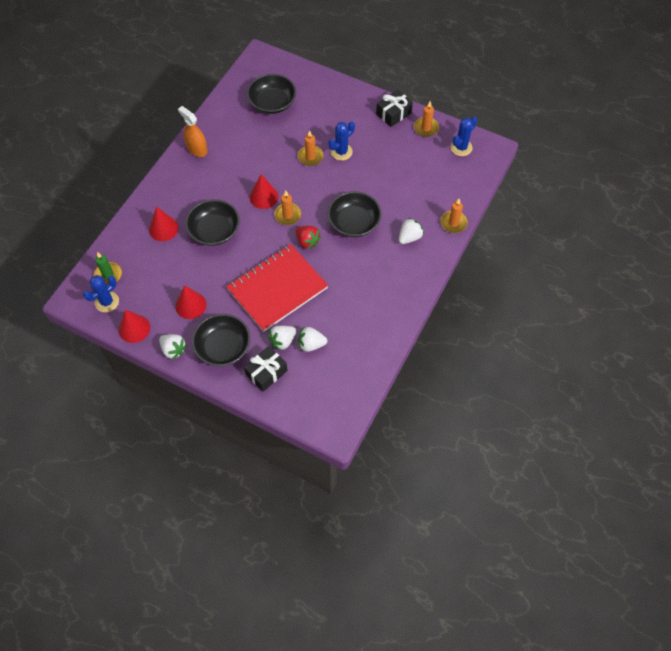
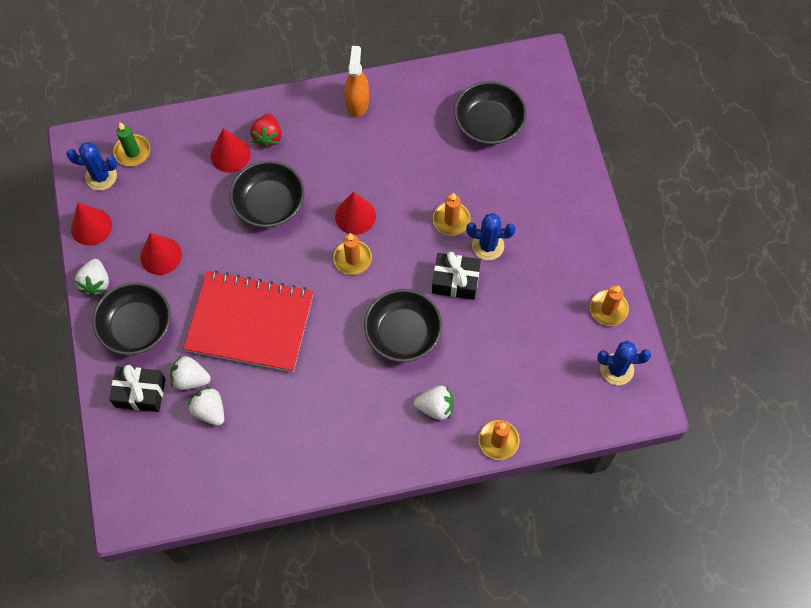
camera: 50 degrees right, 5 degrees up
(307, 241) = (336, 305): red strawberry -> red strawberry (268, 137)
(393, 113) = (596, 258): black gift -> black gift (455, 281)

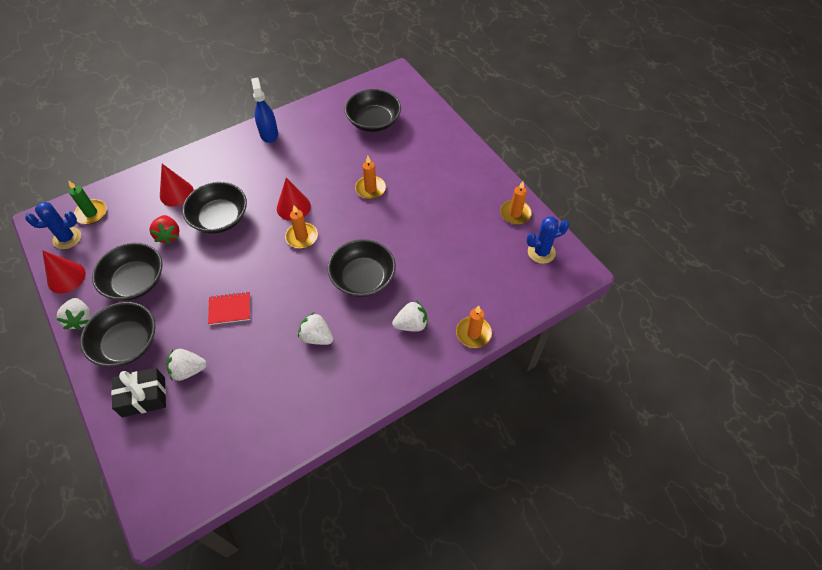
camera: 20 degrees left, 10 degrees down
(161, 255) = (135, 281): red cone -> black bowl
(209, 410) = (213, 391): white strawberry -> white strawberry (317, 337)
(250, 322) = (230, 309): red notebook -> red notebook, size x0.41
(268, 137) = (204, 173): red strawberry -> red strawberry (168, 235)
(357, 103) = (269, 134): orange spray bottle -> blue spray bottle
(455, 281) = (390, 229): black gift -> none
(488, 246) = (405, 198): blue cactus -> none

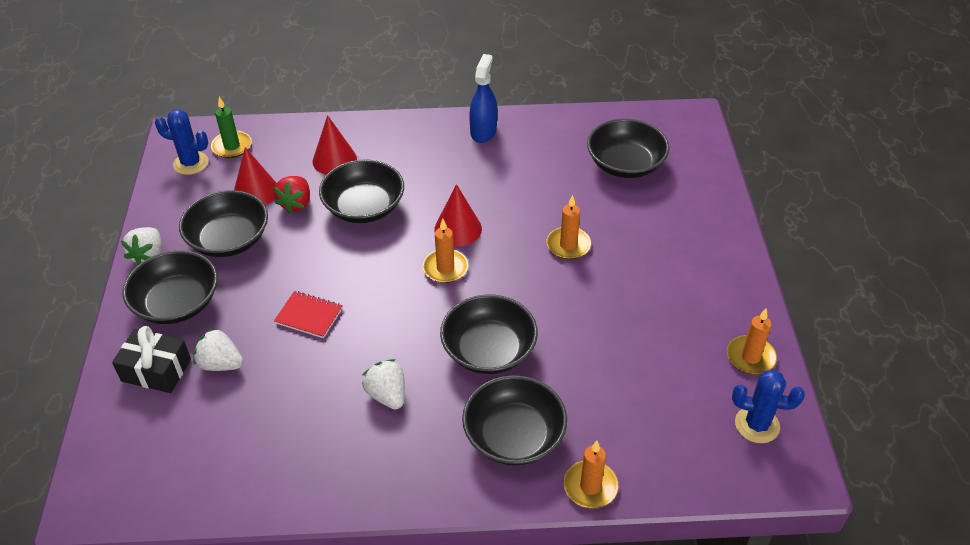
camera: 30 degrees right, 10 degrees down
(66, 277) = (163, 205): red cone -> red cone (256, 192)
(411, 324) = (514, 436): white strawberry -> black bowl

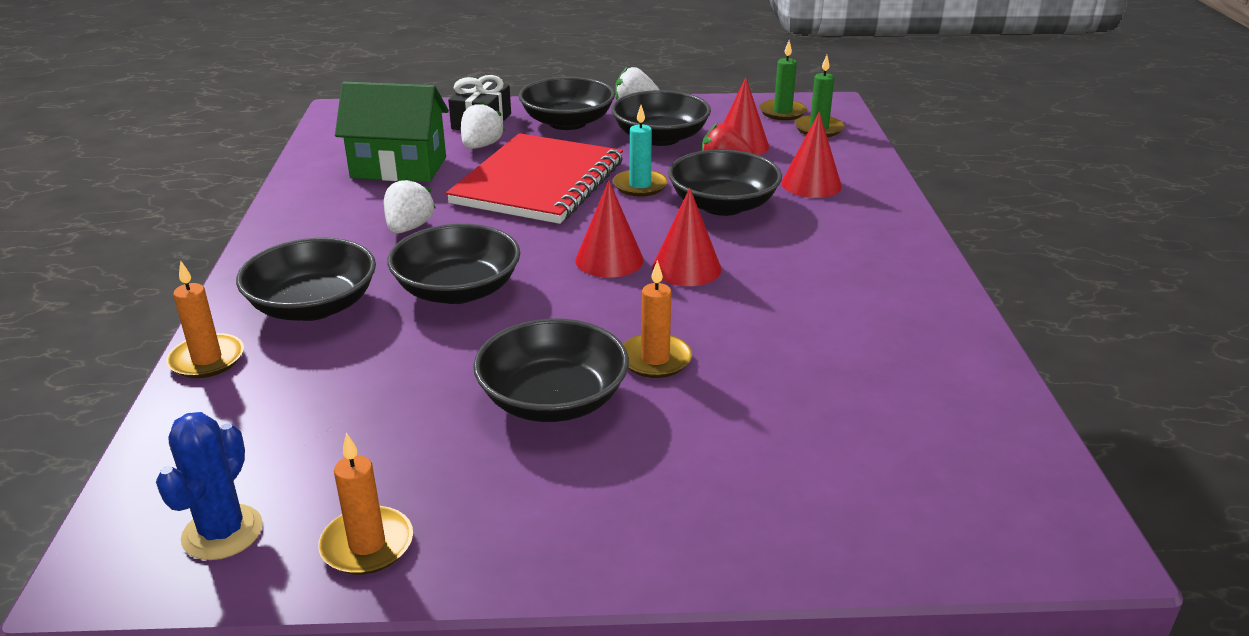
camera: 90 degrees right, 15 degrees down
(191, 163) = (782, 112): blue cactus -> green candle
(260, 422) = (399, 168): none -> green house
(309, 316) = (539, 182): red notebook -> red notebook, size x2.45
(324, 252) = (640, 186): none -> turquoise candle
(387, 395) = (409, 228): white strawberry -> white strawberry turned 45 degrees counterclockwise
(445, 268) = (609, 260): orange candle -> red cone
(483, 131) = (915, 288): blue spray bottle -> none
(625, 164) = (877, 432): black bowl -> black bowl (553, 400)

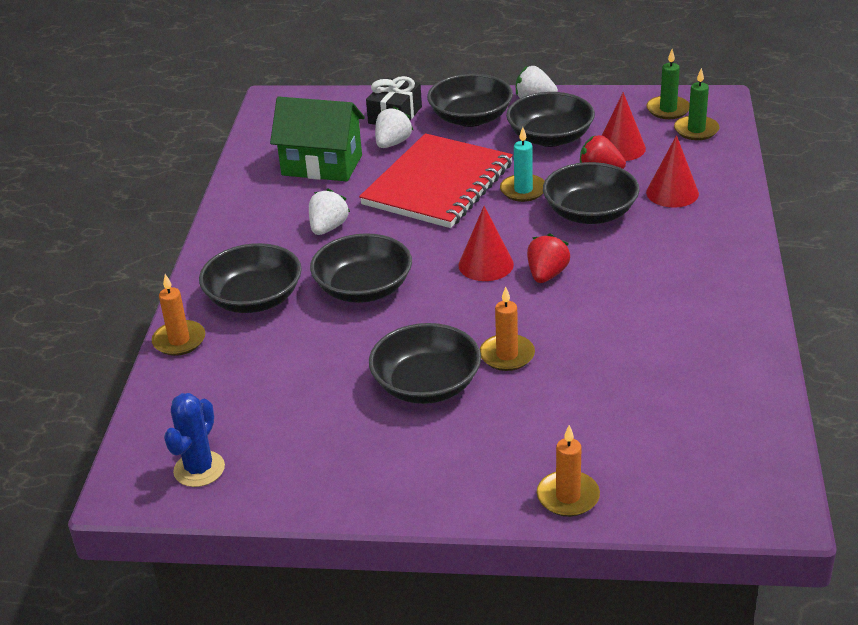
camera: 10 degrees right, 5 degrees up
(367, 545) = (292, 483): orange candle -> orange candle (568, 496)
(686, 268) = (547, 275): red cone -> red strawberry

